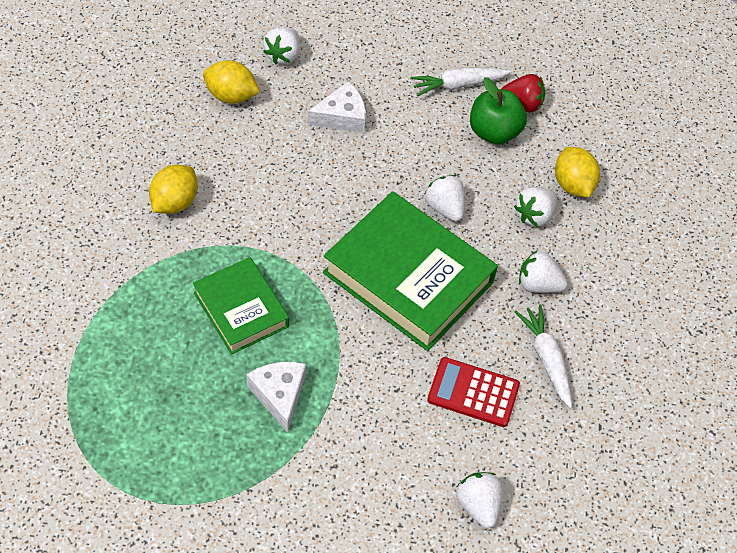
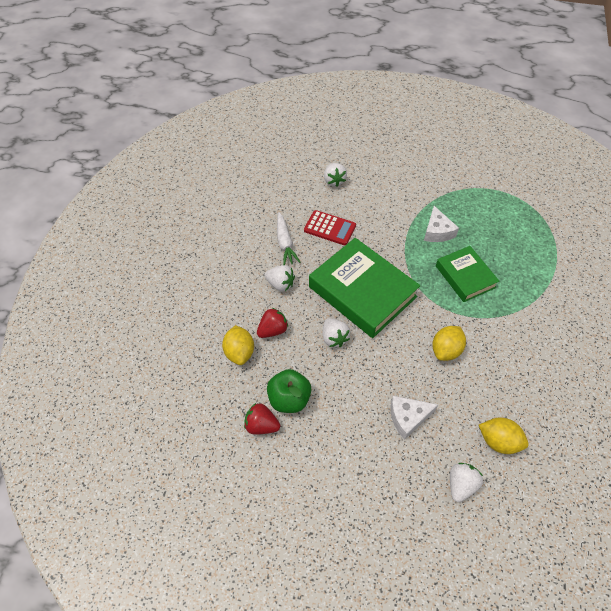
camera: 170 degrees left, 0 degrees up
(174, 202) = (522, 349): yellow lemon -> yellow lemon (446, 350)
(458, 85) = (311, 447): white carrot -> none
(534, 215) = (272, 330): white strawberry -> red strawberry

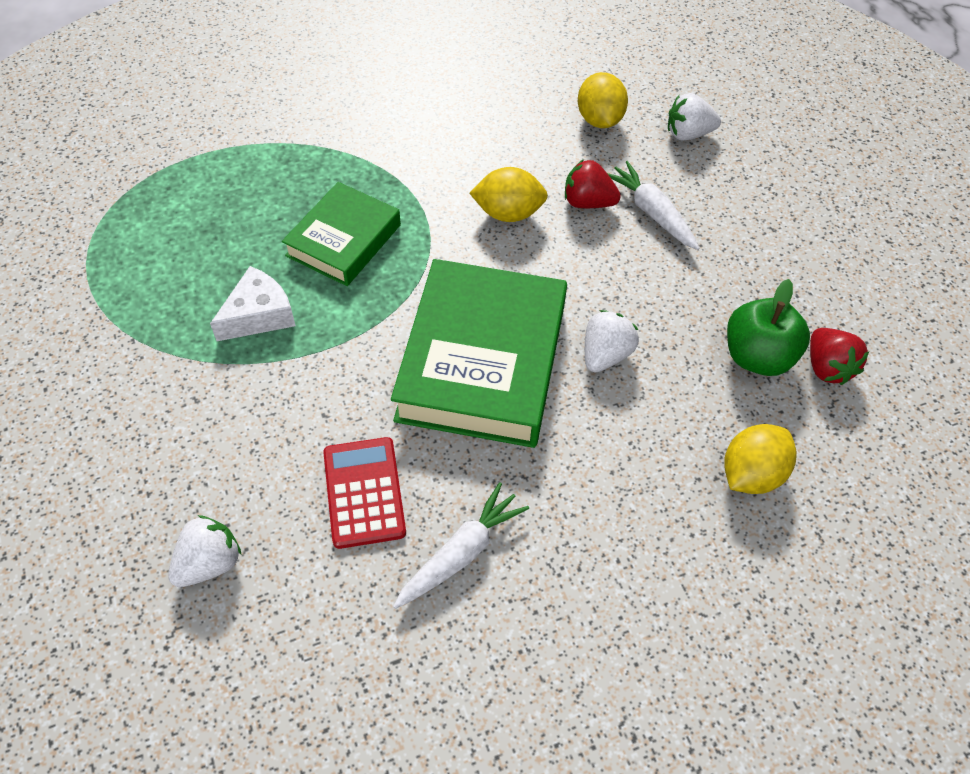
camera: 125 degrees left, 0 degrees up
(272, 330) = (668, 450): red strawberry -> red strawberry (587, 202)
(280, 284) = (566, 498): white strawberry -> none
(408, 418) = (652, 212): white cheese -> white carrot

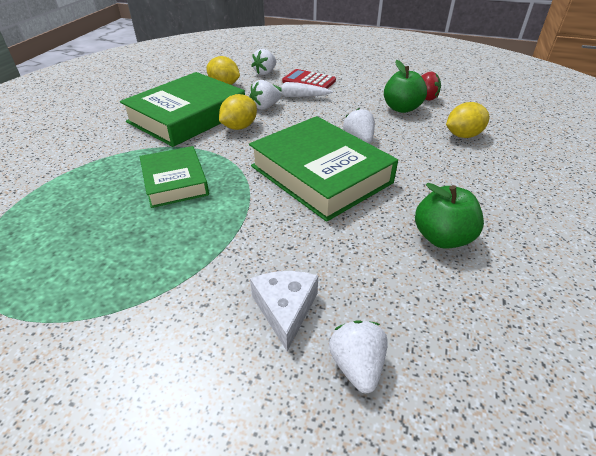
camera: 50 degrees left, 15 degrees down
(259, 315) = (178, 239): white cheese -> white cheese (285, 309)
(364, 492) = (366, 257): red calculator -> red calculator (309, 81)
(461, 553) = (442, 238): white carrot -> green apple
(481, 147) = (187, 116): none -> green book
(587, 202) = (265, 107): red strawberry -> white strawberry
(751, 474) = (463, 135): yellow lemon -> yellow lemon turned 75 degrees clockwise

